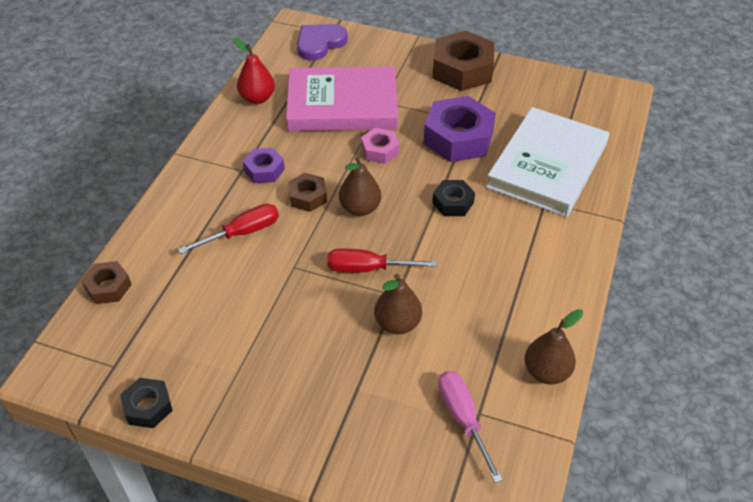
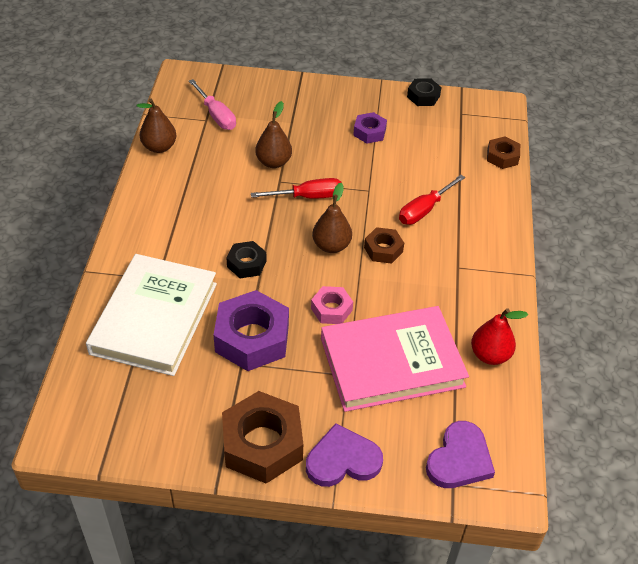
camera: 165 degrees right, 0 degrees up
(264, 170) = (436, 270): purple nut -> purple nut (369, 132)
(405, 54) = (342, 460): none -> purple heart

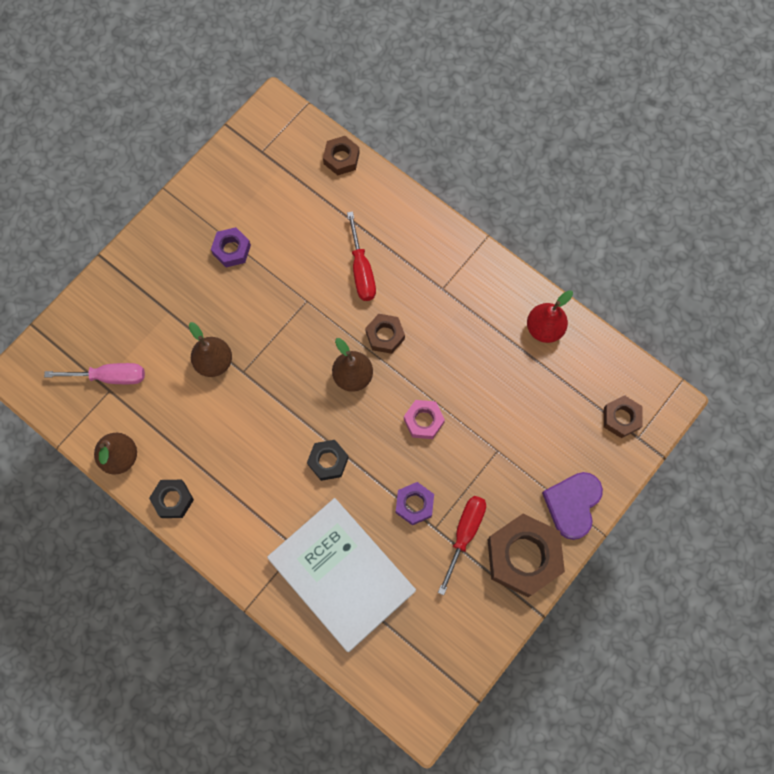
camera: 55 degrees left, 25 degrees up
(252, 338) = (414, 504): purple nut -> purple nut, size x0.53
(309, 197) = (280, 358): red screwdriver -> red screwdriver (465, 533)
(392, 362) = (506, 408): pink book -> none
(423, 96) = (215, 168): black nut -> black nut (173, 500)
(459, 459) = (621, 418): purple heart -> brown nut

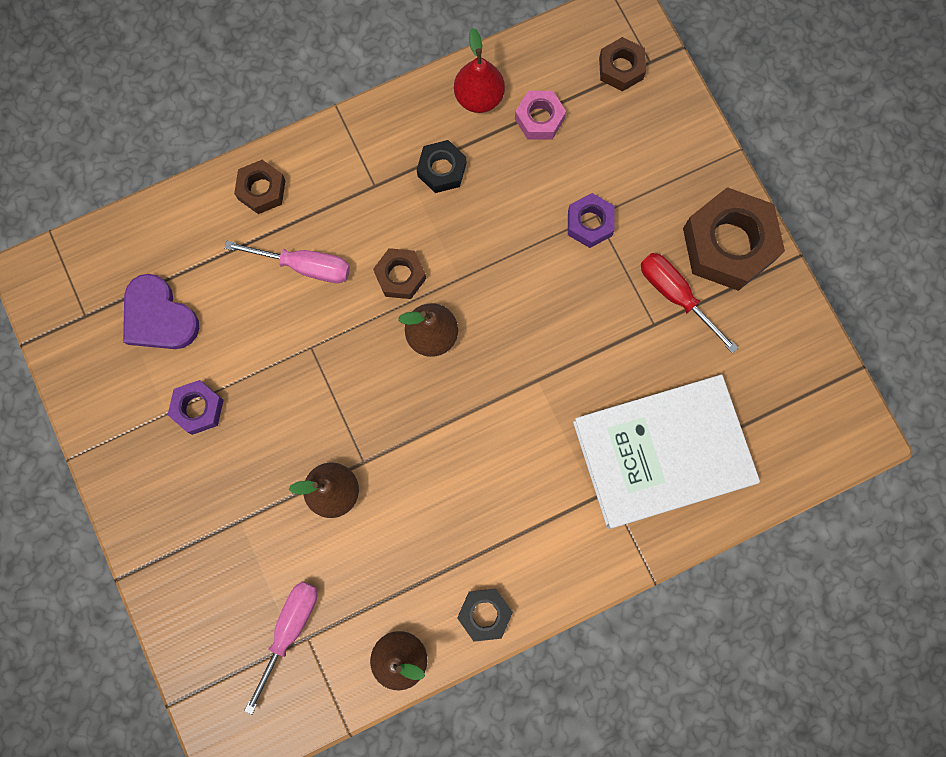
camera: 65 degrees left, 5 degrees up
(328, 461) = (522, 409): black nut -> black nut (441, 170)
(341, 158) = (147, 225): brown nut -> brown nut (261, 190)
(361, 271) = (305, 266): red screwdriver -> pink screwdriver
(414, 504) = (617, 334): purple nut -> purple nut (589, 223)
(423, 421) = (524, 280): pink nut -> pink nut (539, 119)
(572, 504) = (693, 165): purple heart -> purple heart (158, 317)

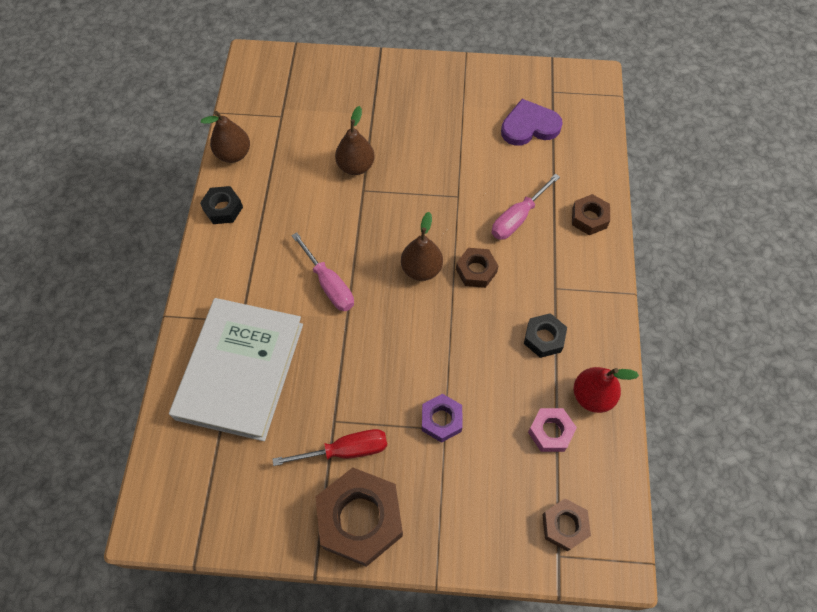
camera: 120 degrees right, 15 degrees down
(198, 408) = (456, 121): purple nut -> none
(290, 629) = (292, 110): pink screwdriver -> pink screwdriver (329, 285)

